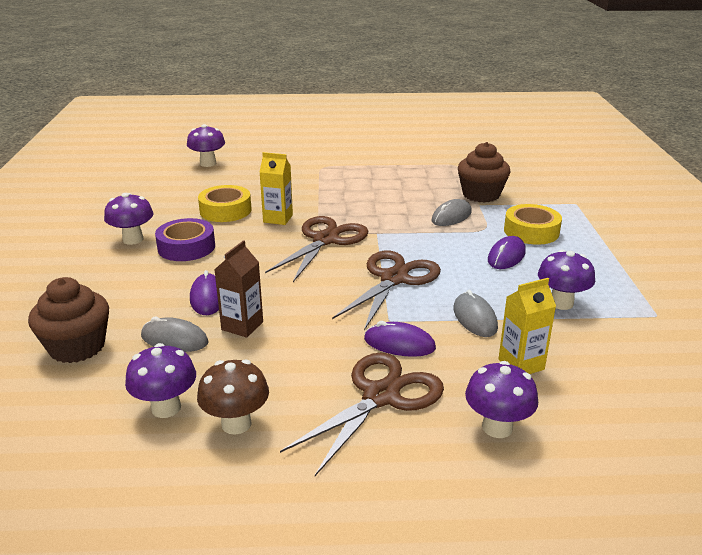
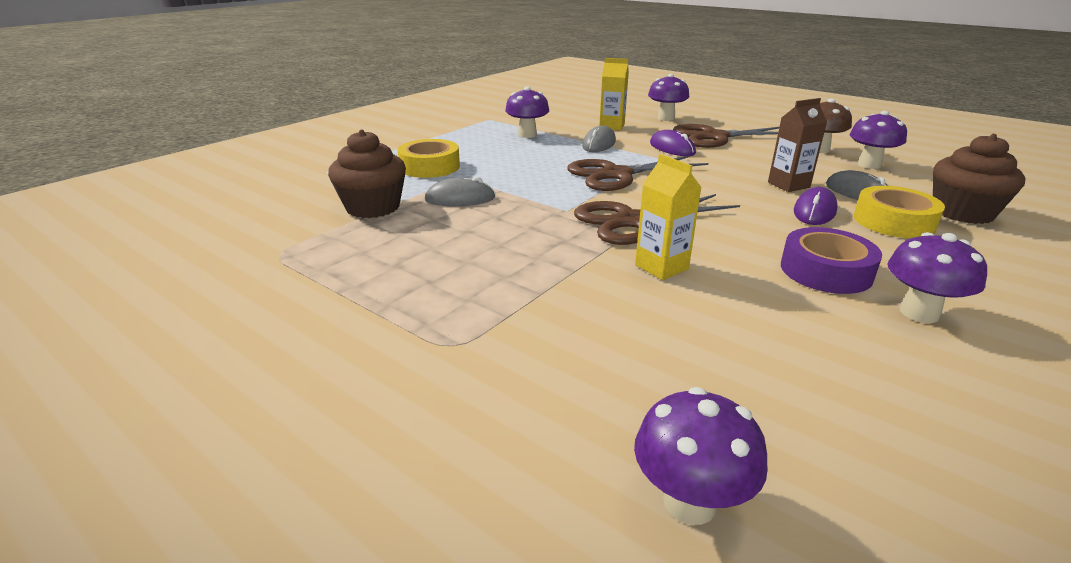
camera: 140 degrees left, 0 degrees up
(225, 210) = (733, 312): yellow tape -> yellow tape (893, 222)
(506, 256) = (495, 160): purple mouse -> none

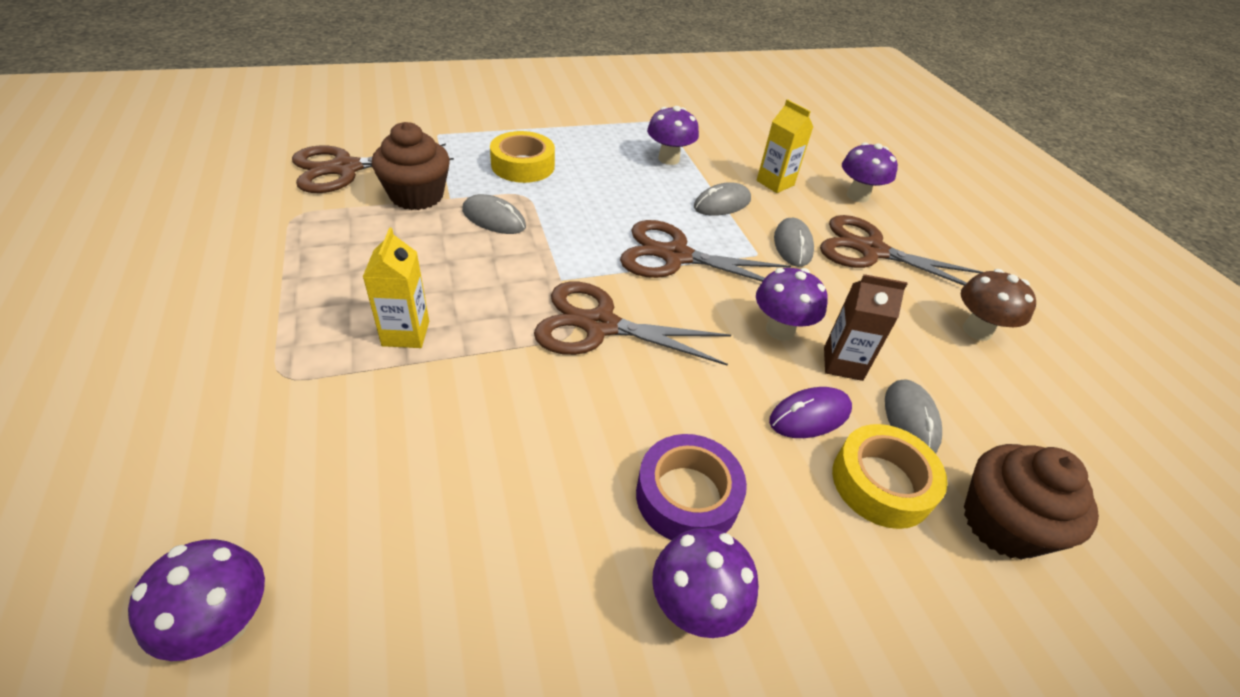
camera: 30 degrees right, 15 degrees up
(277, 213) = (346, 168): none -> brown scissors
(661, 267) = (541, 395): yellow carton -> yellow carton (406, 333)
(672, 148) = (792, 245): purple mouse -> grey mouse
(869, 165) = (1005, 387): purple mushroom -> purple mushroom (780, 330)

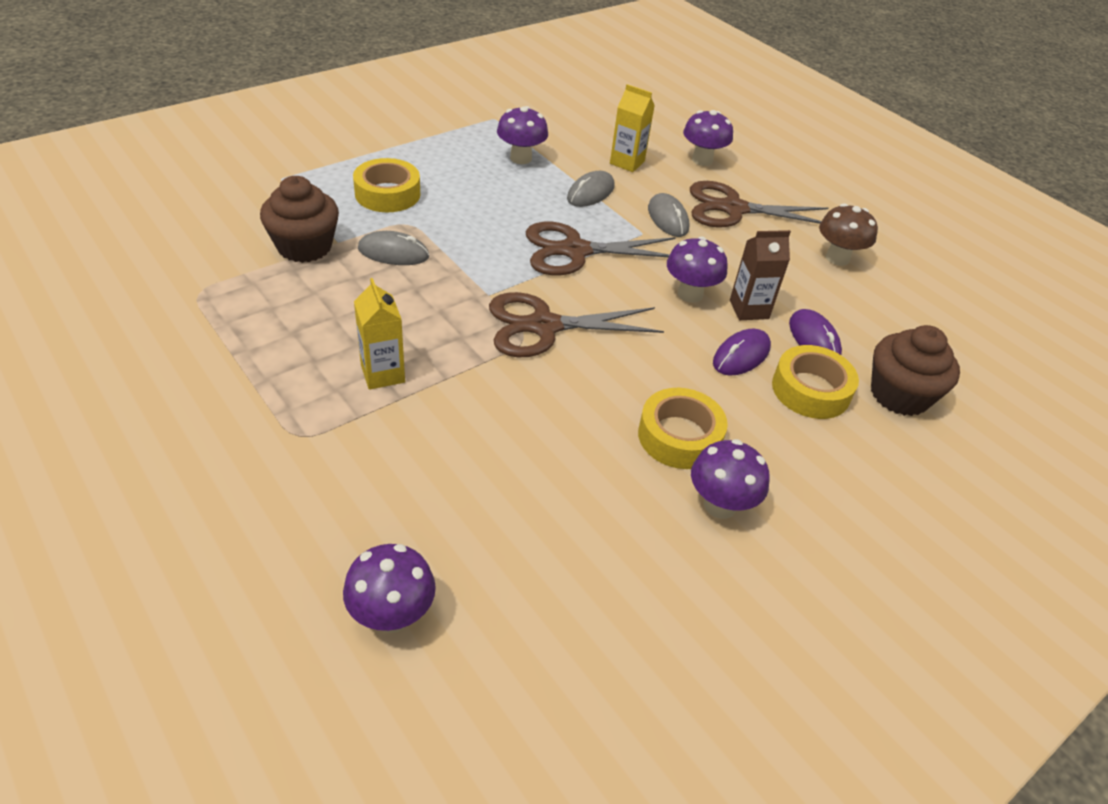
camera: 20 degrees left, 0 degrees up
(346, 168) = (213, 234): brown scissors -> none
(687, 496) = (679, 436): purple tape -> yellow tape
(910, 420) = (814, 339): grey mouse -> purple mouse

